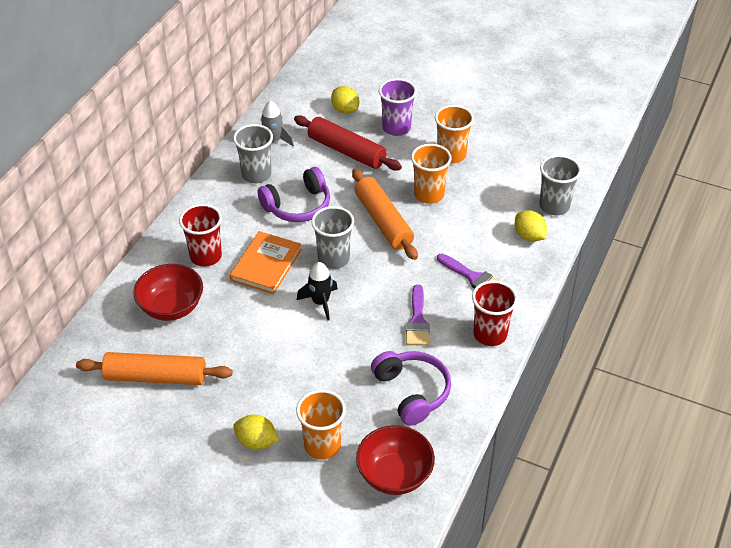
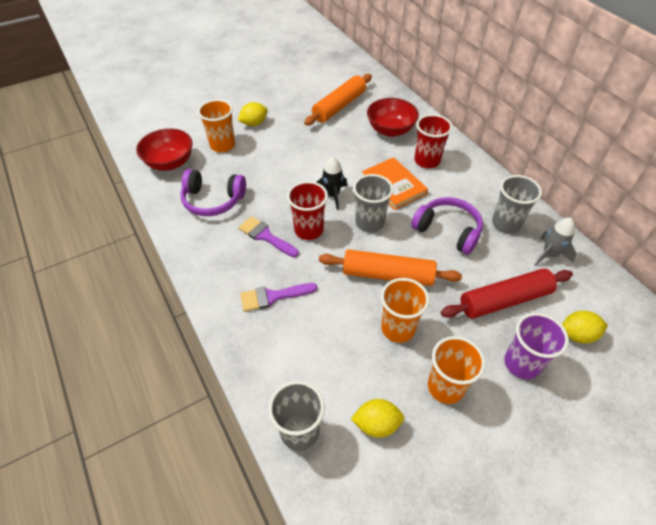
camera: 125 degrees right, 5 degrees up
(298, 206) = (448, 231): purple headphones -> purple headphones turned 120 degrees clockwise
(490, 334) = (211, 270): red cup -> red cup (309, 230)
(529, 236) = (280, 374): yellow lemon -> yellow lemon (376, 424)

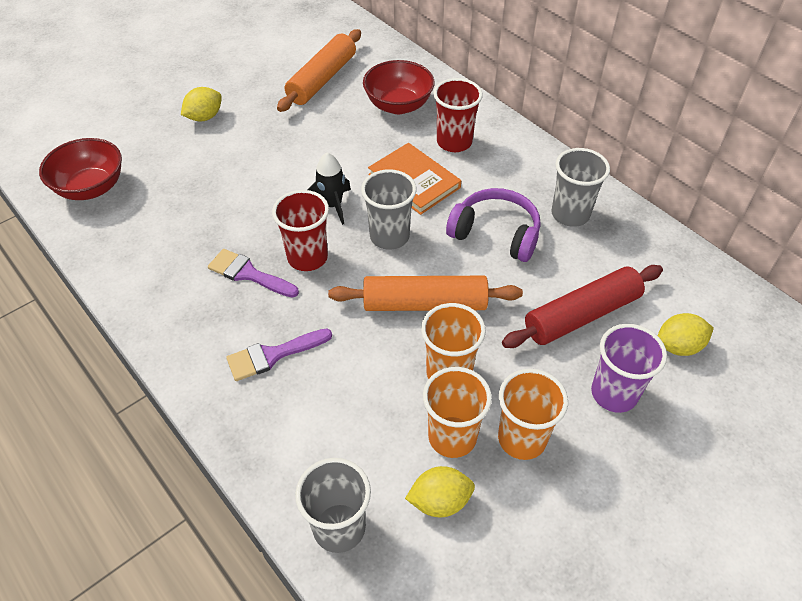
camera: 10 degrees left, 0 degrees up
(213, 200) = (164, 233): purple headphones -> none
(222, 145) = (164, 153): orange cup -> orange cup (452, 437)
(549, 254) = (631, 248): grey rocket -> none

